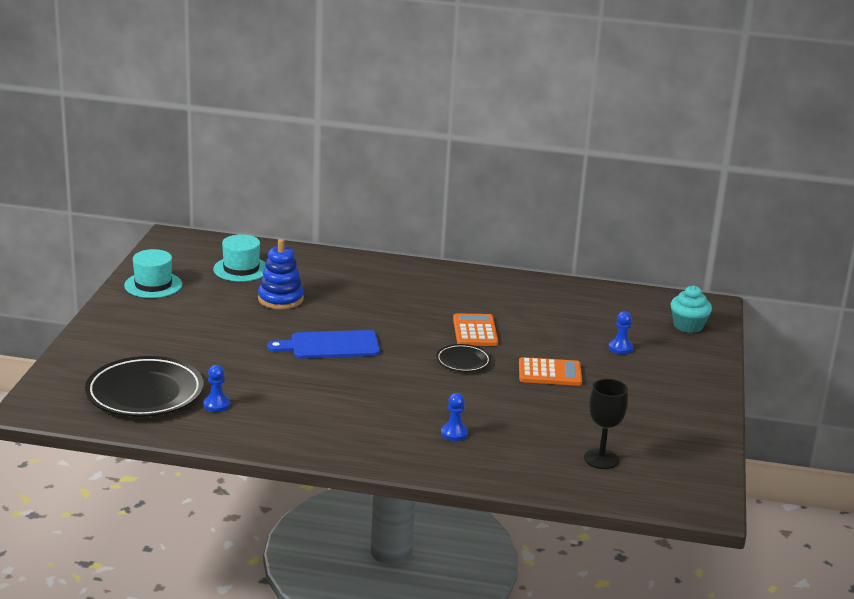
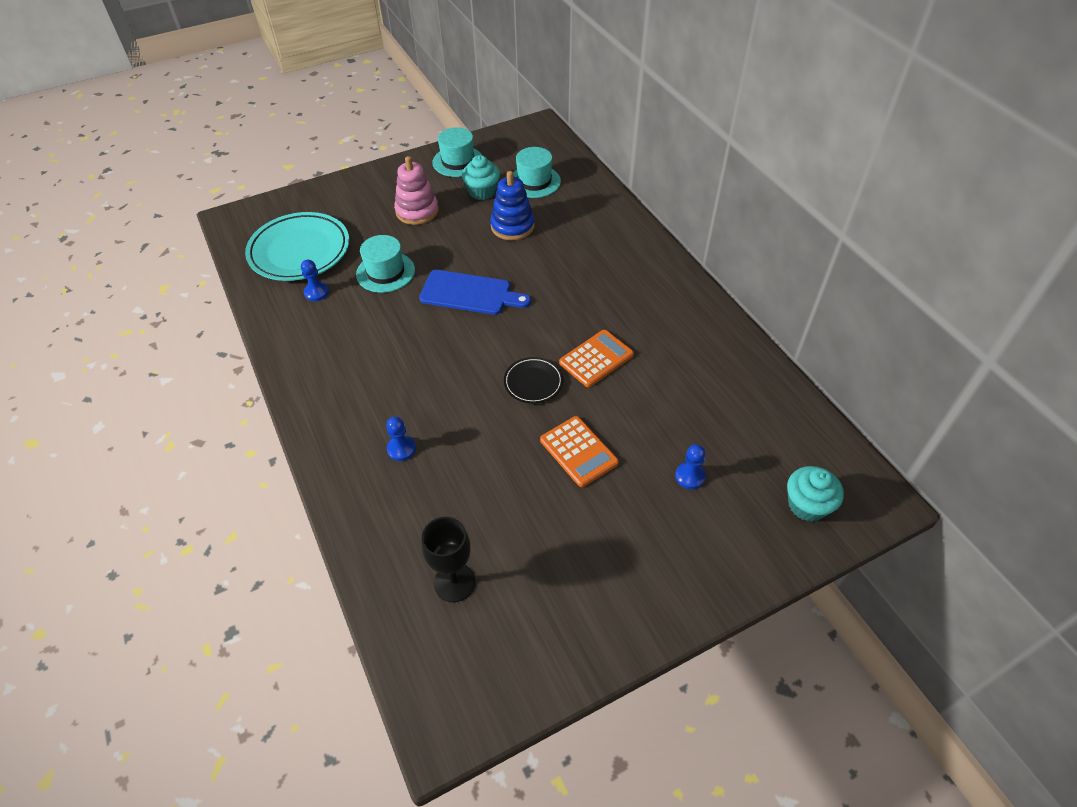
camera: 55 degrees right, 25 degrees up
(145, 393) = (299, 251): black plate -> turquoise plate
(188, 326) = (417, 211): none -> pink stacking toy
(214, 292) = (482, 192): none -> turquoise cupcake
(244, 367) = (385, 272): none -> turquoise hat
(330, 345) = (470, 293): blue cutting board -> blue cutting board turned 150 degrees clockwise

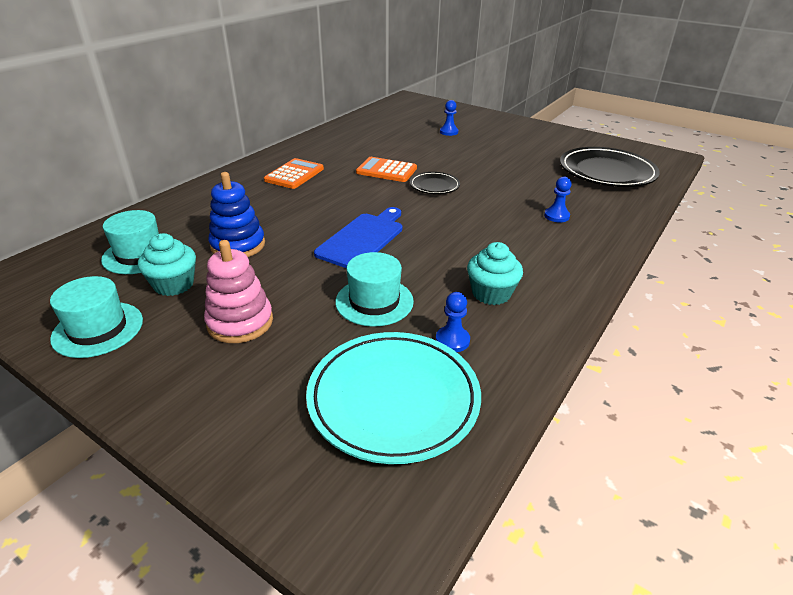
camera: 120 degrees left, 15 degrees down
(454, 582) = (606, 172): black goblet -> black plate
(470, 293) = (363, 239): blue cutting board -> blue cutting board turned 45 degrees clockwise
(578, 451) = (472, 160): orange calculator -> orange calculator (294, 174)
(807, 505) = (431, 109): turquoise cupcake -> turquoise cupcake (491, 293)

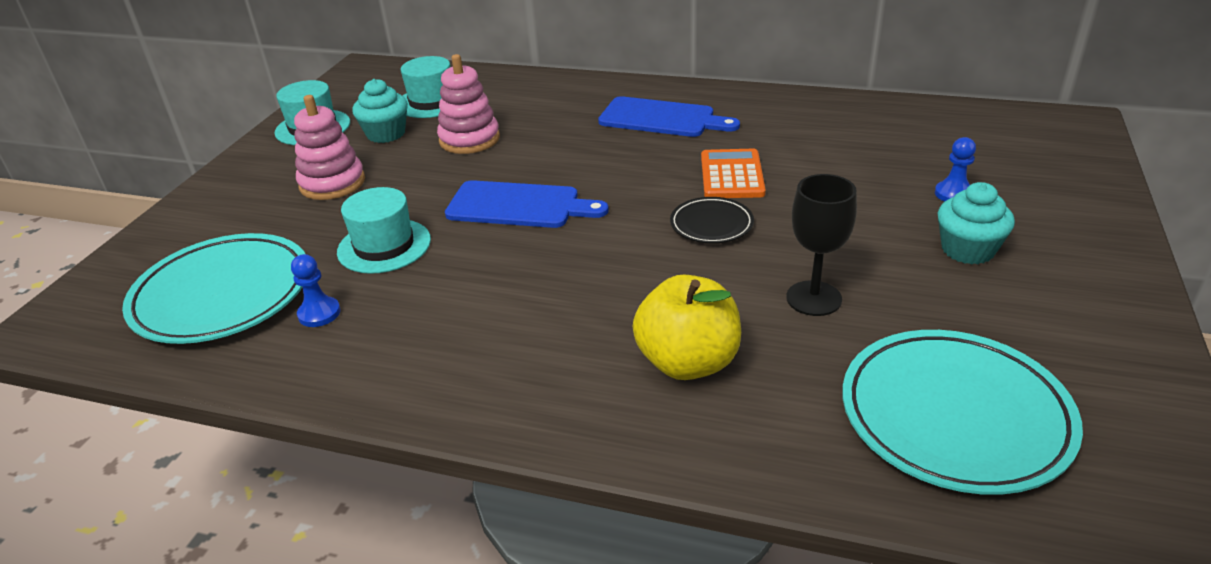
camera: 75 degrees right, 0 degrees up
(238, 245) = (469, 139): blue stacking toy -> pink stacking toy
(294, 174) = (662, 118): orange calculator -> blue cutting board
(491, 293) = (423, 327): turquoise cupcake -> turquoise cupcake (967, 250)
(516, 178) = (813, 298): none -> black goblet
(556, 216) = (688, 362): blue pawn -> yellow apple
(606, 172) = (954, 416): black plate -> turquoise plate

